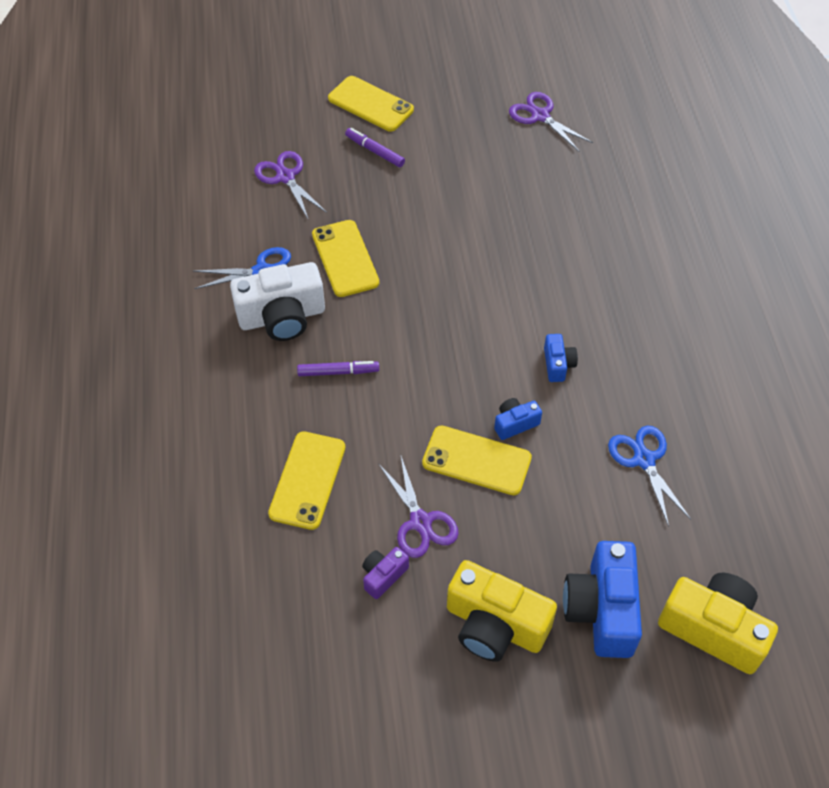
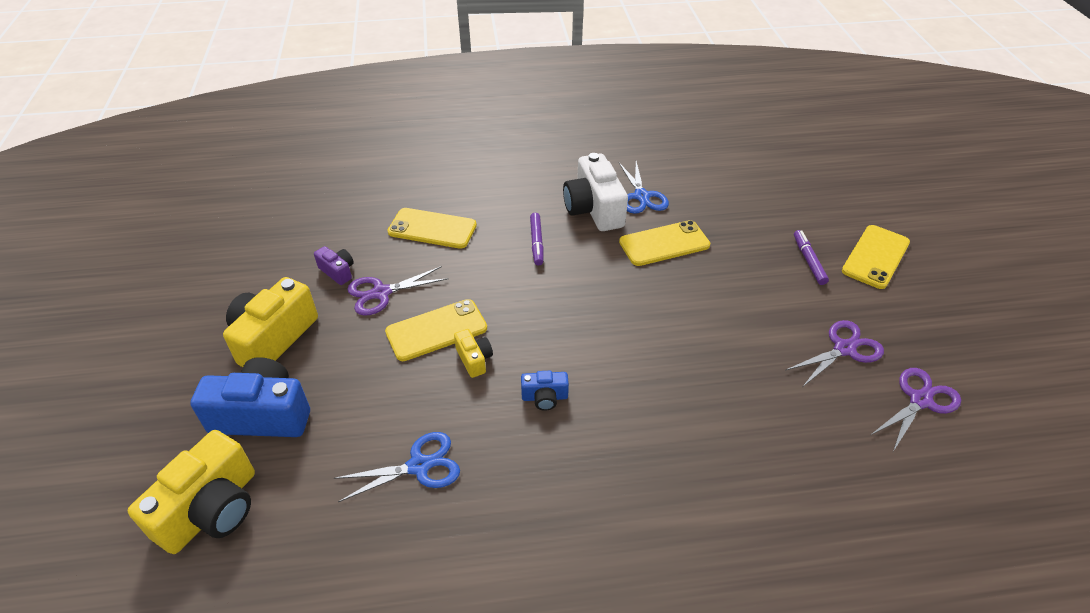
camera: 90 degrees right, 10 degrees down
(285, 177) = (755, 204): purple scissors -> purple scissors (844, 349)
(375, 151) = (808, 261): purple marker -> purple marker turned 45 degrees counterclockwise
(476, 460) = (436, 330): yellow phone -> yellow phone turned 45 degrees clockwise
(515, 424) = (474, 359): blue camera -> yellow camera

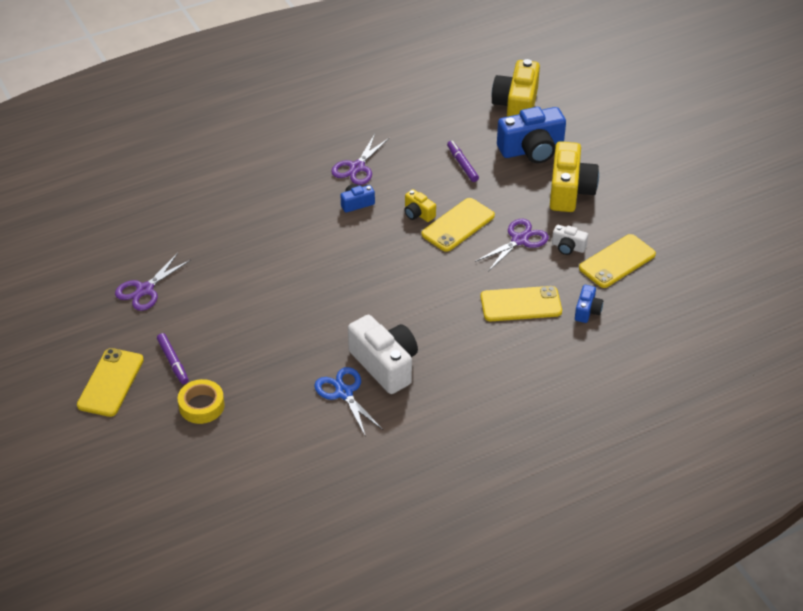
camera: 160 degrees right, 0 degrees up
(338, 271) = (568, 247): purple camera -> white camera
(375, 208) = (587, 311): none -> blue camera
(419, 466) = (415, 150): blue scissors -> none
(536, 242) = (421, 315): purple marker -> purple marker (462, 164)
(664, 243) = (307, 345): yellow phone -> yellow phone (617, 261)
(780, 216) = (201, 406): none -> yellow tape
(920, 400) = (92, 266): purple scissors -> purple scissors (357, 167)

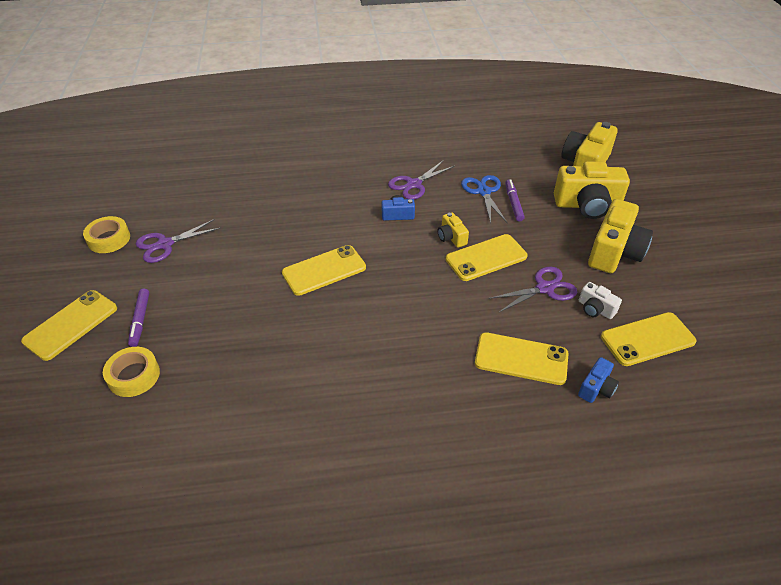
camera: 20 degrees right, 0 degrees up
(83, 299) = (109, 239): none -> yellow tape
(315, 274) = (324, 270): none -> yellow phone
(344, 393) = (282, 407): blue scissors -> blue scissors (483, 192)
(385, 365) = (343, 386): white camera -> none
(532, 150) = (587, 205): blue camera -> yellow camera

